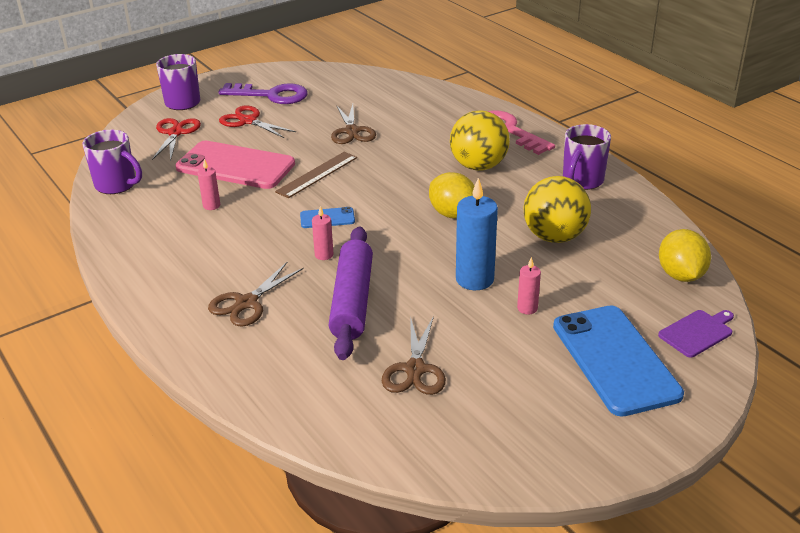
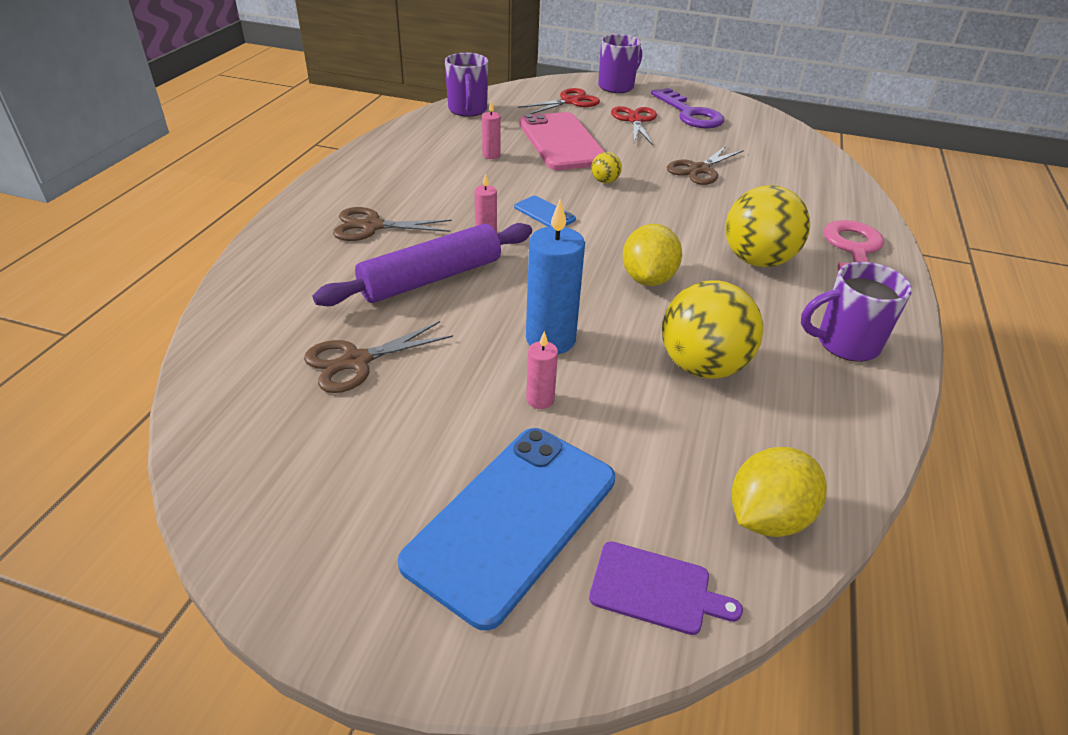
camera: 50 degrees right, 5 degrees up
(317, 174) = (604, 181): brown ruler -> yellow ball

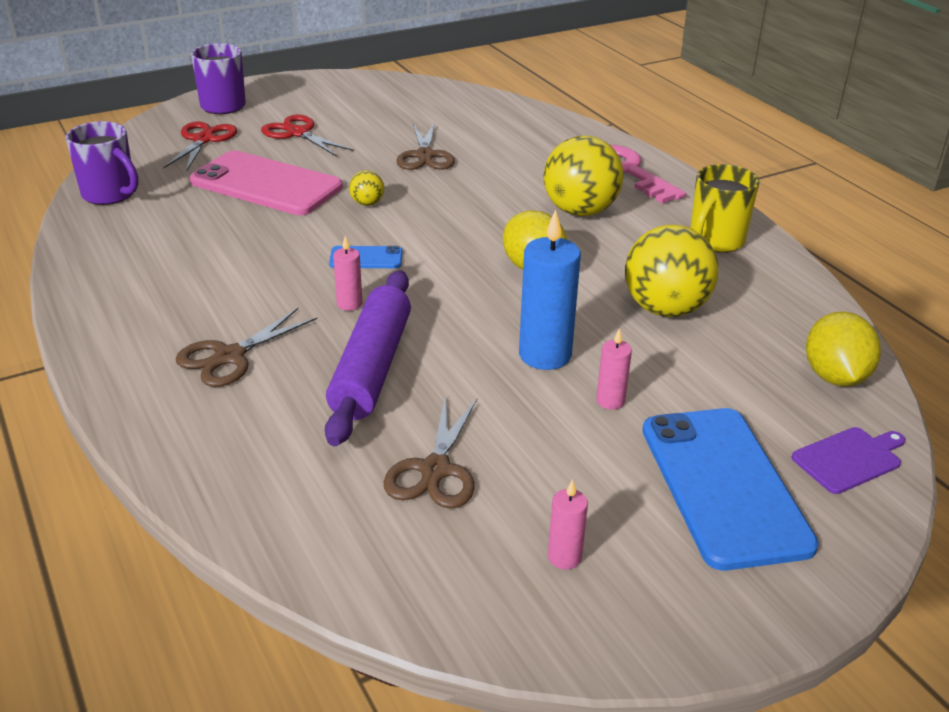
camera: 45 degrees left, 5 degrees down
(491, 155) = (221, 229): pink candle -> pink candle (564, 557)
(689, 114) = (334, 106): purple key -> none
(845, 344) = (715, 241): purple mug -> yellow mug

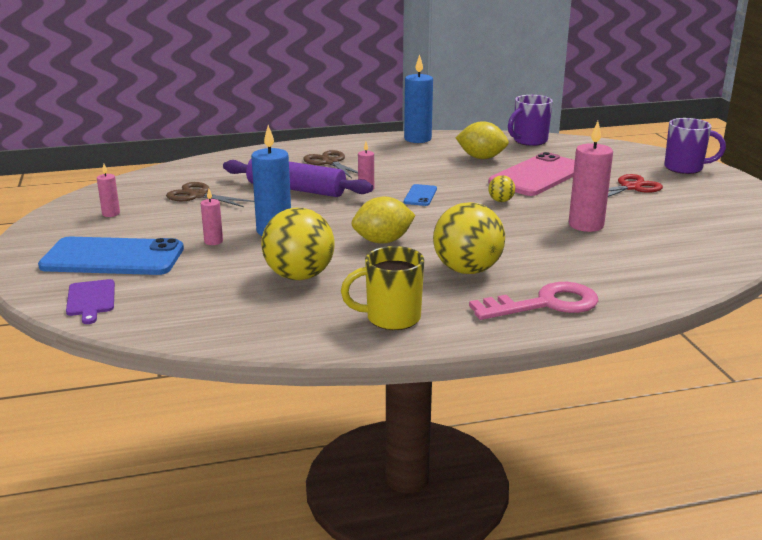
camera: 105 degrees right, 10 degrees down
(93, 286) = (417, 139): none -> blue candle
(203, 140) = (616, 162): red scissors -> none
(425, 156) = (586, 225): brown scissors -> pink candle
(715, 241) = (391, 318): yellow mug -> yellow mug turned 60 degrees counterclockwise
(835, 376) = (170, 319): yellow lemon -> yellow lemon (481, 158)

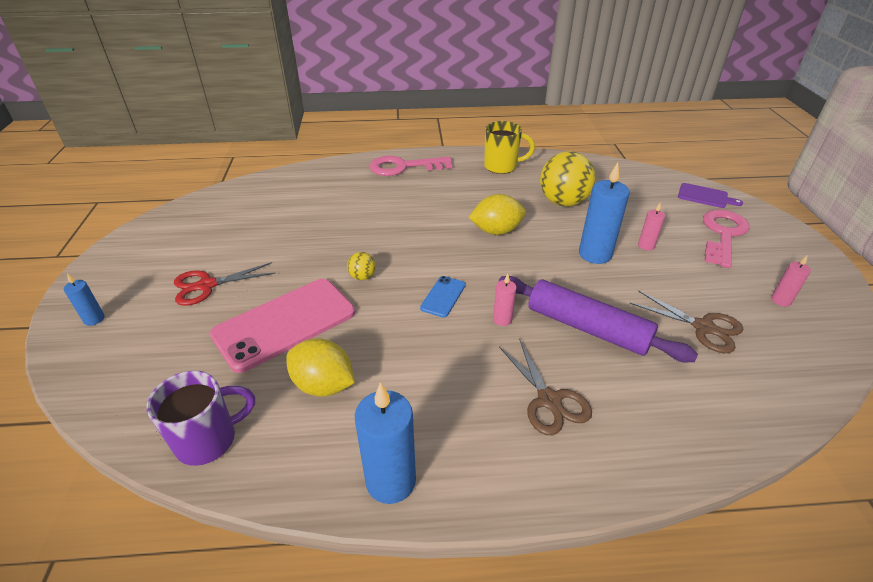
camera: 170 degrees left, 15 degrees up
(91, 300) = (705, 196): purple cutting board -> purple cutting board turned 120 degrees clockwise
(113, 258) = (723, 234): blue phone -> pink key
(467, 270) = (439, 196): yellow ball -> none
(586, 225) = (312, 232): pink candle -> none
(685, 168) = (94, 319): purple mug -> blue candle

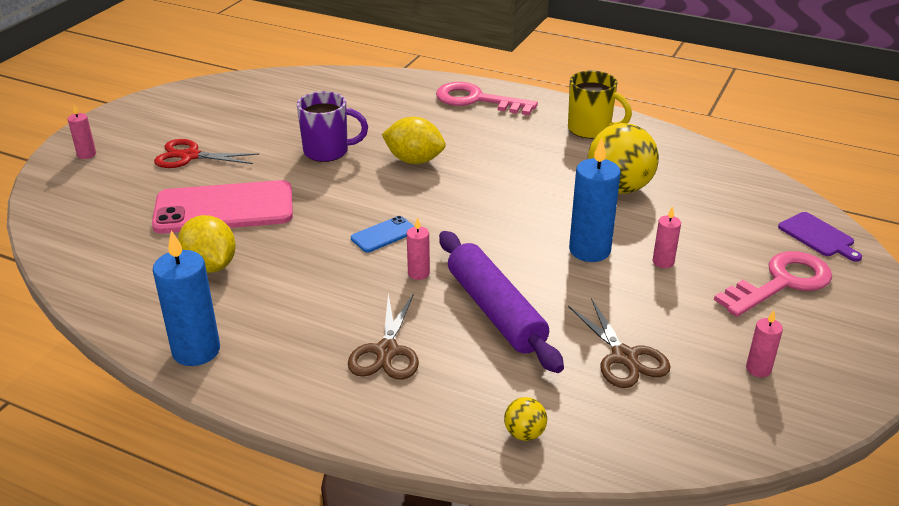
camera: 30 degrees right, 5 degrees down
(94, 319) = (86, 154): blue candle -> pink candle
(208, 440) = (95, 270): purple mug -> purple mug (328, 151)
(362, 277) = (327, 192): yellow ball -> yellow ball (524, 433)
(496, 231) = (505, 193): yellow lemon -> yellow lemon (414, 160)

